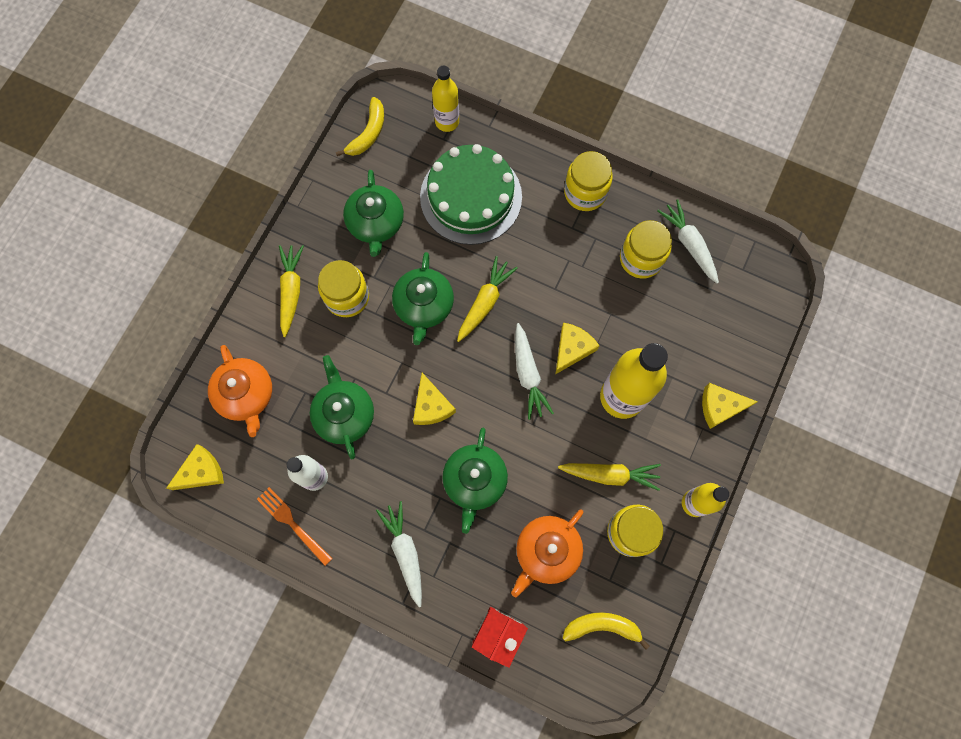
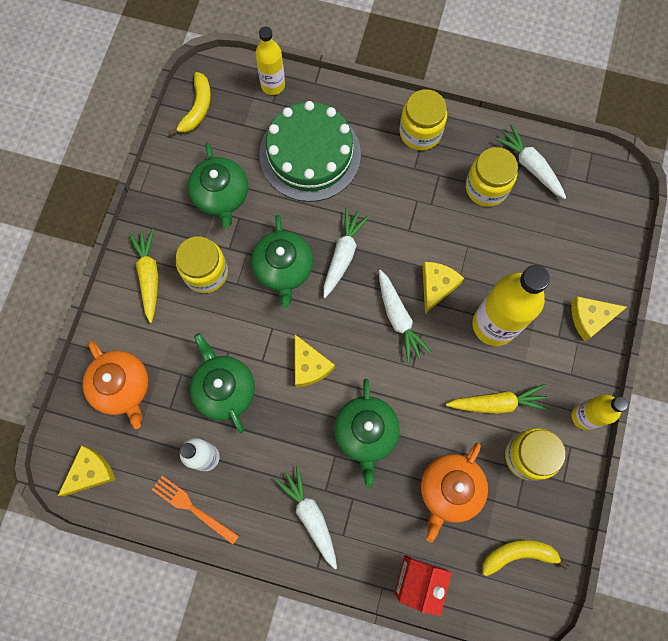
camera: 10 degrees left, 0 degrees up
(484, 302) = (343, 255): yellow carrot -> white carrot

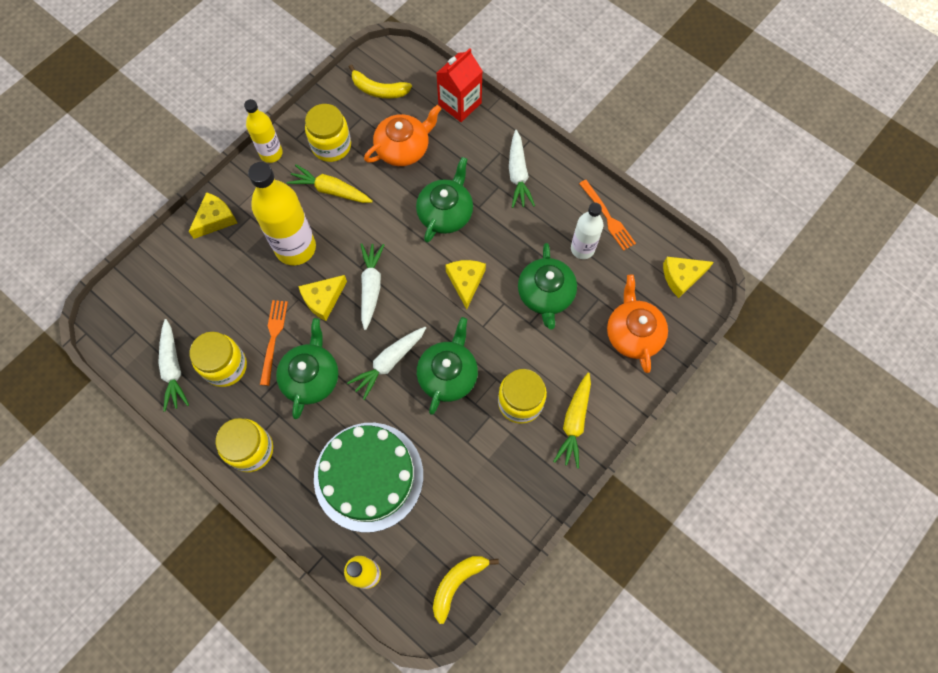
camera: 155 degrees left, 5 degrees down
(221, 195) = (474, 473): green teapot -> green teapot (311, 377)
(460, 230) = (273, 338): none -> orange fork
(590, 318) = (215, 219): yellow cheese -> yellow cheese turned 60 degrees counterclockwise

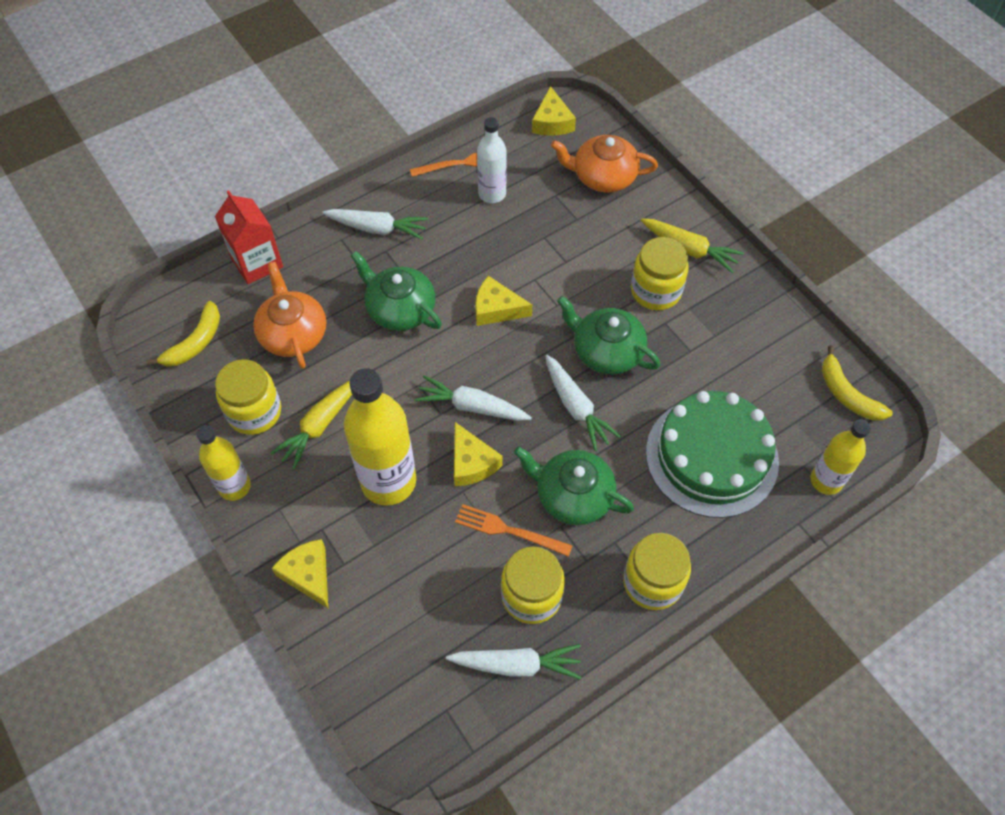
camera: 75 degrees left, 10 degrees down
(545, 294) = (536, 239): green teapot -> none

